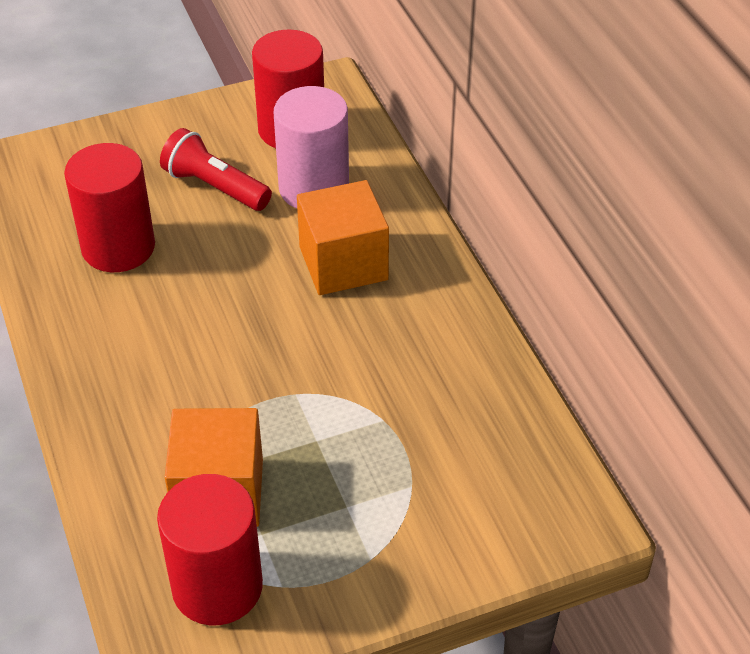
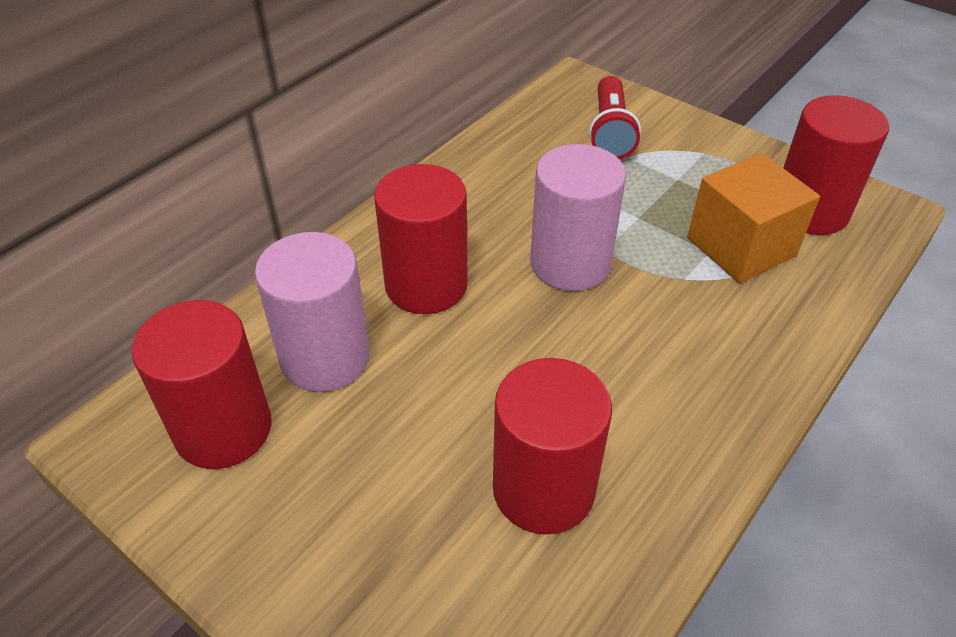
camera: 120 degrees left, 0 degrees up
(215, 187) = (377, 451): red flashlight -> red flashlight (610, 132)
(297, 360) = (570, 263): none -> pink cylinder
(343, 263) = (426, 285): orange cube -> red cylinder

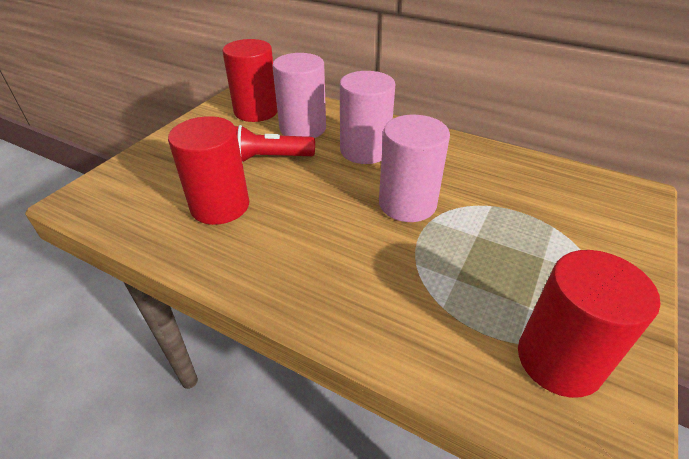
camera: 80 degrees right, 5 degrees down
(426, 285) = (365, 150): red cylinder -> pink cylinder
(610, 132) = (580, 215): red flashlight -> red flashlight (269, 158)
(741, 247) = (472, 300): orange cube -> none

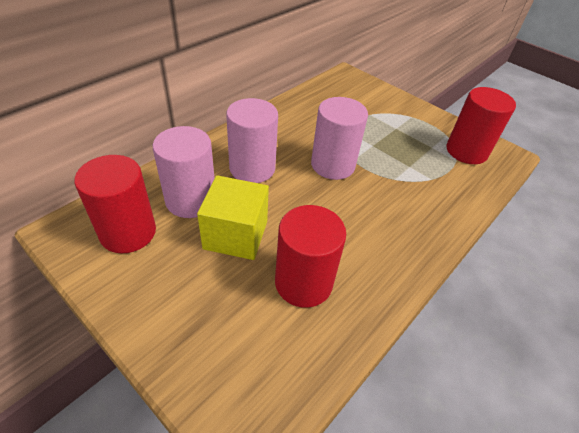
camera: 80 degrees left, 5 degrees up
(269, 158) = (236, 235): red flashlight -> yellow cube

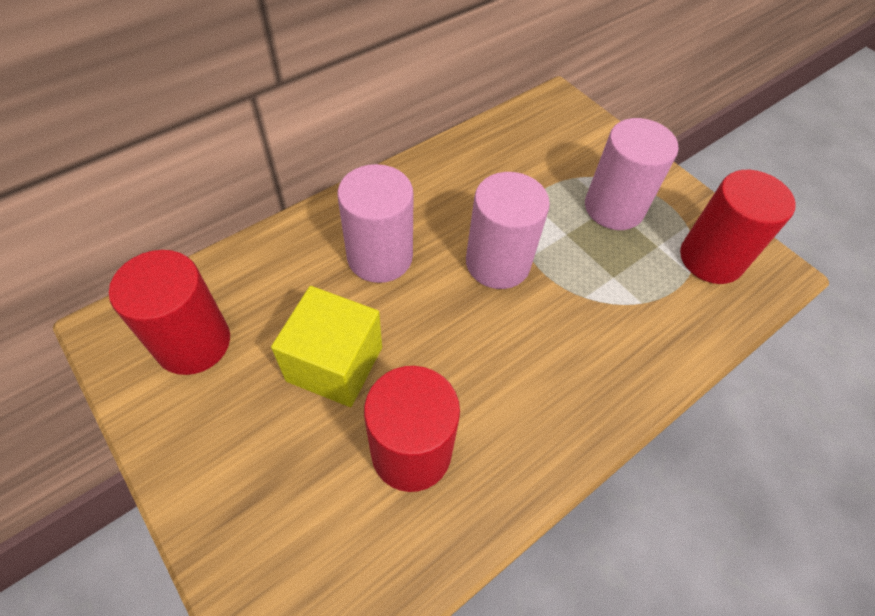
camera: 10 degrees right, 10 degrees up
(191, 200) = (285, 301): pink cylinder -> pink cylinder (614, 208)

